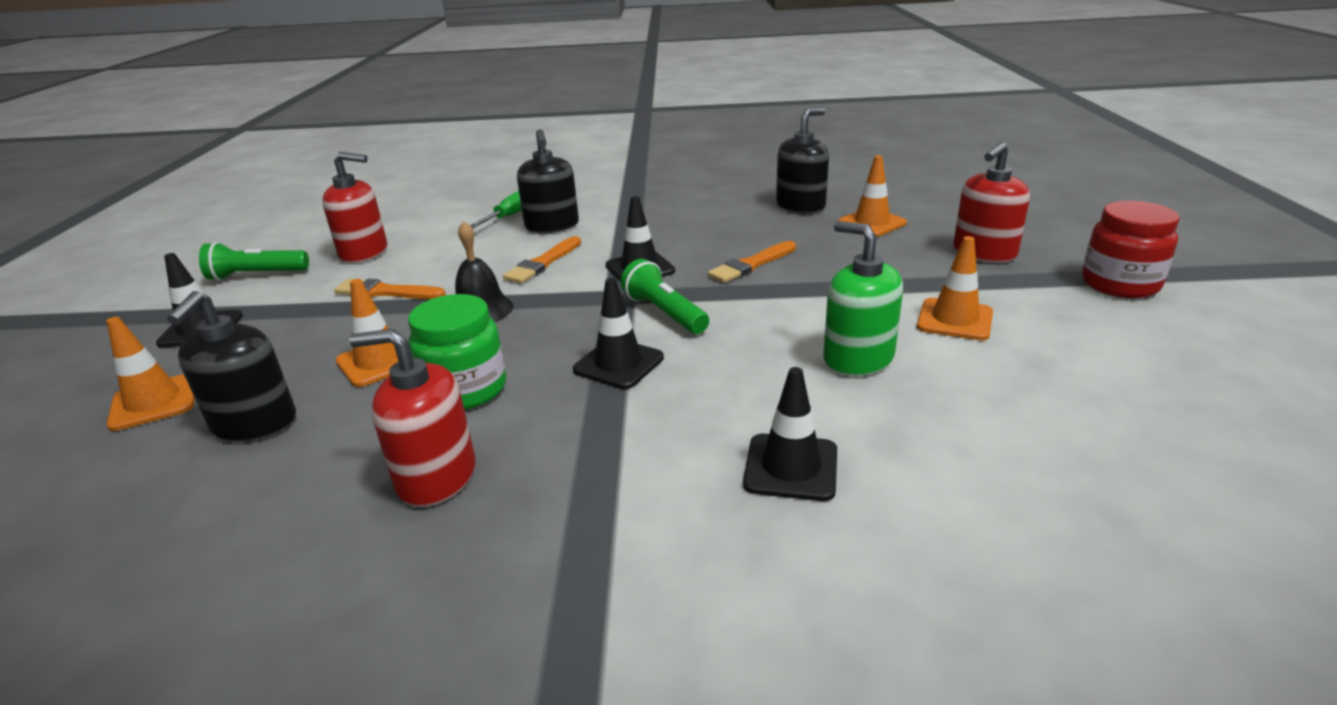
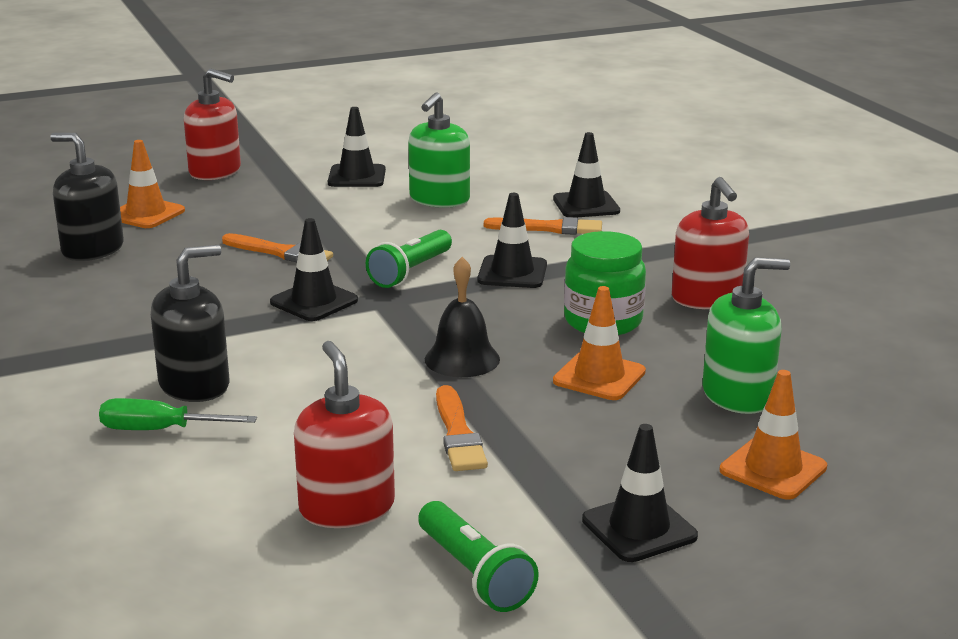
camera: 115 degrees left, 5 degrees down
(254, 423) = (737, 395): black soap dispenser -> green soap dispenser
(543, 263) = (324, 358): orange brush -> orange brush (549, 228)
(954, 320) = (357, 176): orange traffic cone -> black traffic cone
(1120, 284) = (265, 135): red jar -> none

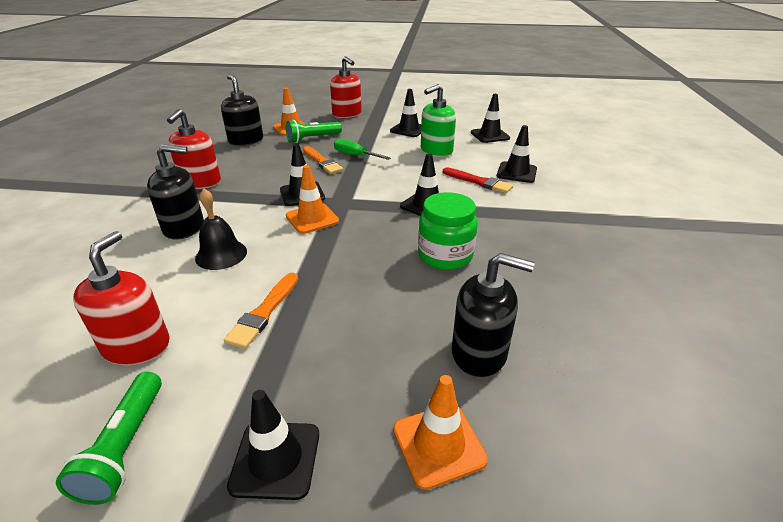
camera: 30 degrees right, 10 degrees up
(160, 430) = (132, 250): green screwdriver -> green screwdriver (355, 156)
(410, 272) = (371, 189): green flashlight -> green flashlight (312, 138)
(462, 359) = (331, 256): black bell -> black bell (221, 254)
(493, 161) = (490, 135): none -> black traffic cone
(549, 228) = (479, 182): orange brush -> red brush
(599, 376) = (398, 299): orange traffic cone -> orange traffic cone (312, 219)
(707, 298) = (533, 259): red soap dispenser -> red soap dispenser (200, 182)
(737, 395) = (479, 353): green soap dispenser -> black soap dispenser

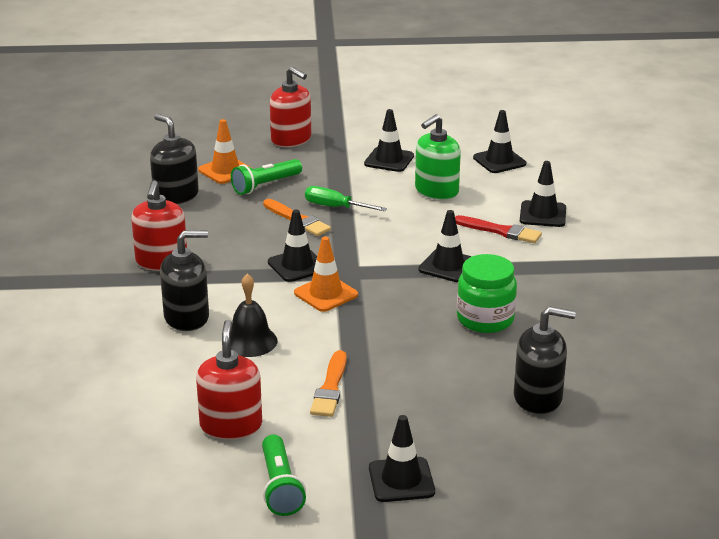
camera: 10 degrees left, 5 degrees down
(439, 444) = (520, 458): orange traffic cone -> none

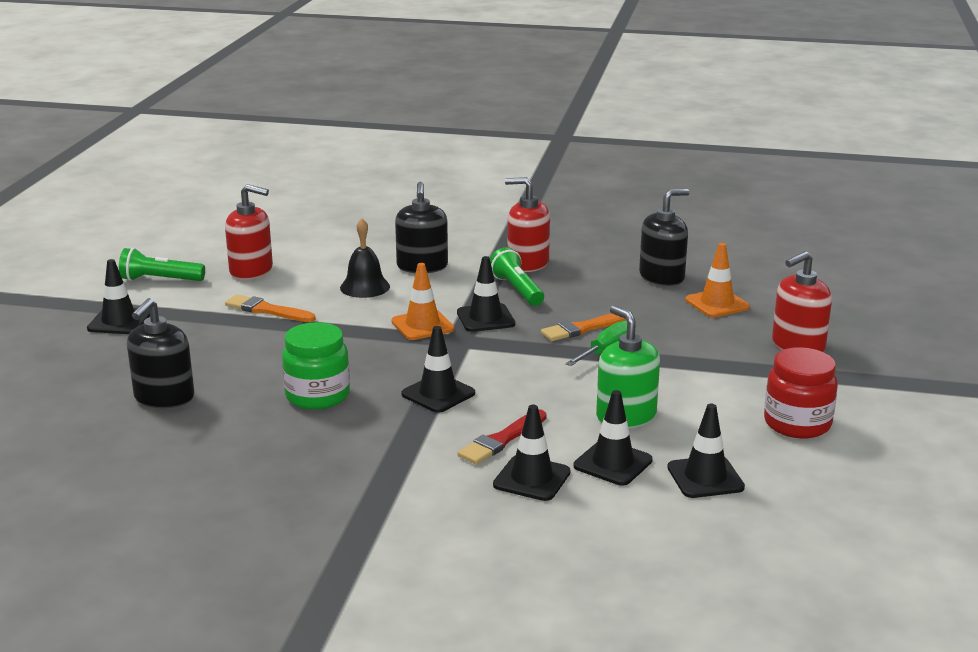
camera: 105 degrees right, 5 degrees down
(265, 185) = (673, 320): green flashlight -> green flashlight (517, 290)
(389, 160) = (725, 398): black traffic cone -> black traffic cone (613, 463)
(411, 137) = (797, 424): none -> red jar

